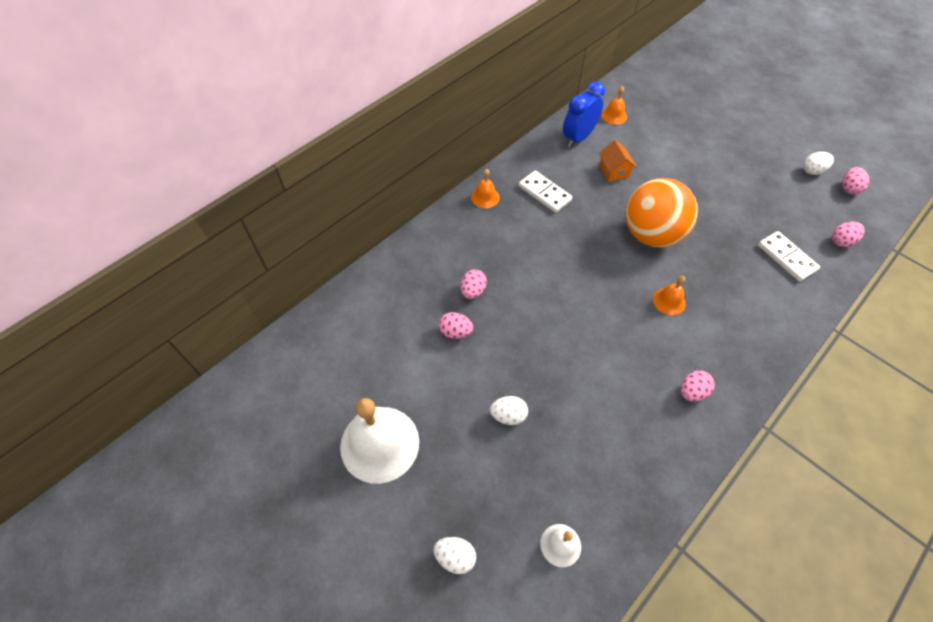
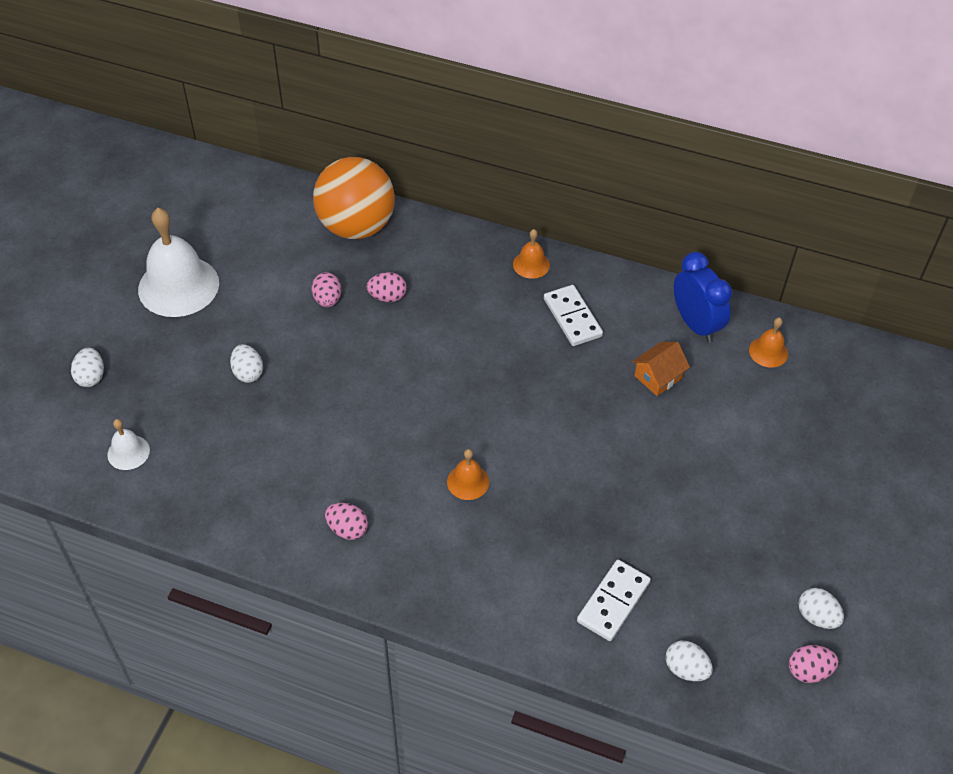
camera: 65 degrees right, 5 degrees down
(544, 193) = (572, 317): white domino -> white domino turned 45 degrees counterclockwise
(578, 138) = (695, 324): blue clock -> blue clock turned 45 degrees clockwise
(651, 234) = (567, 442): orange ball -> orange ball (356, 226)
(841, 241) = (686, 669): pink egg -> white egg

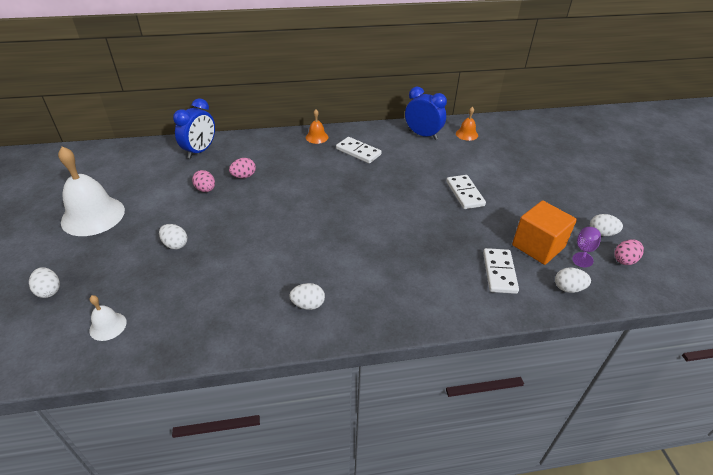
camera: 30 degrees left, 10 degrees down
(347, 529) = (308, 304): pink egg -> white egg
(356, 226) = (200, 151): orange ball -> blue clock
(468, 481) = (364, 247): orange bell -> none
(658, 377) = (425, 161): orange house -> none
(671, 459) = (464, 193): none -> white domino
(702, 591) = (538, 246): none -> orange cube
(762, 629) = (584, 250): none -> purple goblet

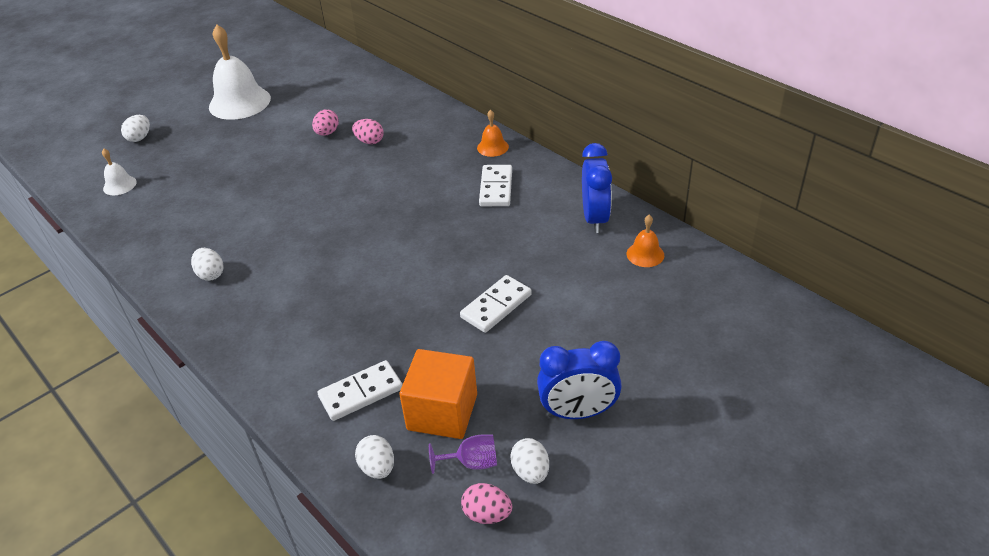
camera: 60 degrees right, 0 degrees up
(175, 244) = (236, 161): white egg -> none
(200, 151) = (385, 96): blue clock -> blue clock (578, 412)

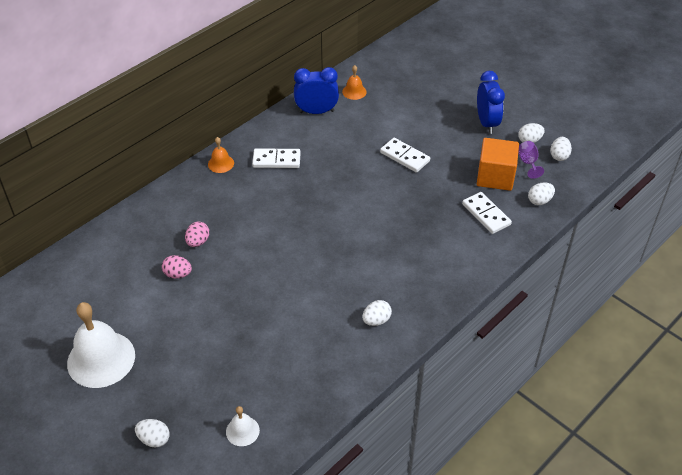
camera: 95 degrees left, 5 degrees up
(487, 514) = (559, 156): pink egg -> white egg

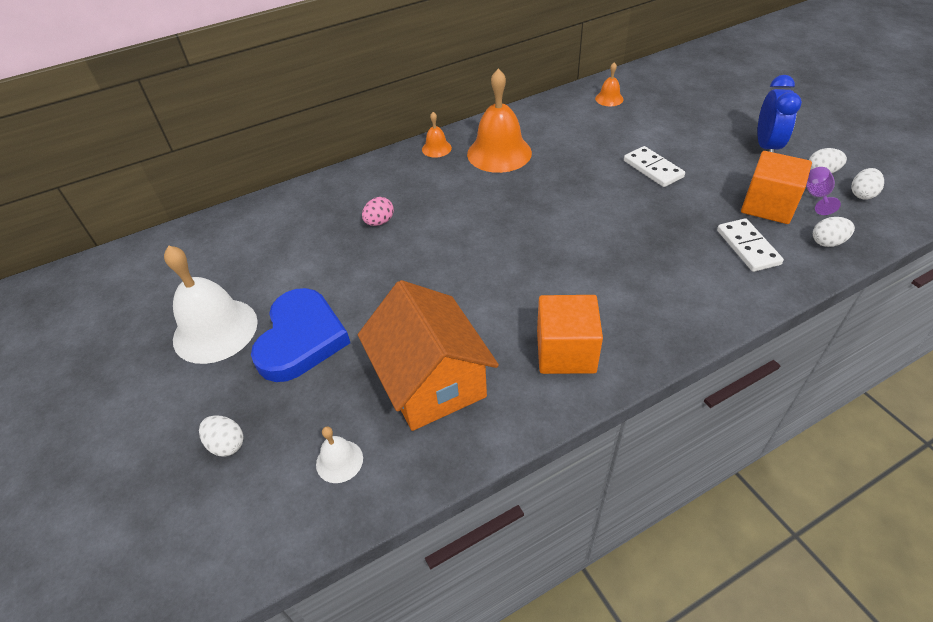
camera: 20 degrees right, 0 degrees up
(175, 351) = (301, 339): none -> blue heart
(178, 274) = (342, 252): pink egg -> none
(276, 160) = (499, 153): white domino -> orange bell
(287, 362) = (431, 381): none -> orange house
(316, 111) = (560, 112): blue clock -> none
(376, 320) = (566, 352): white egg -> orange cube

